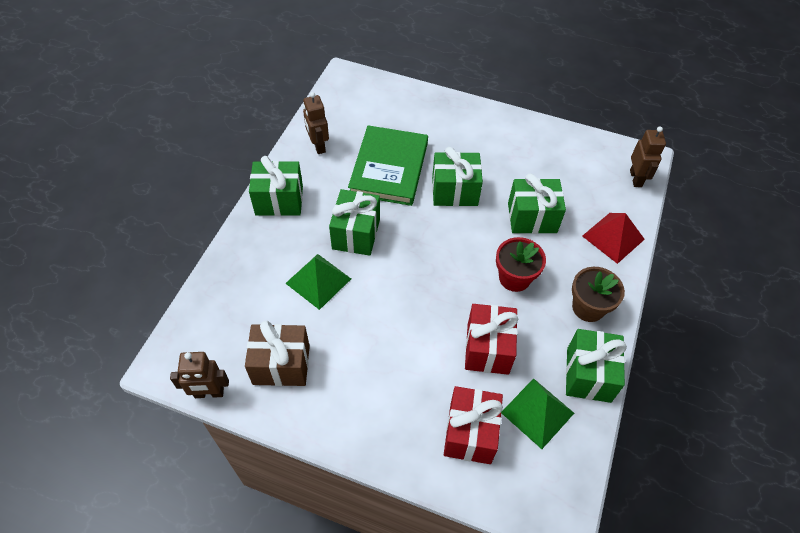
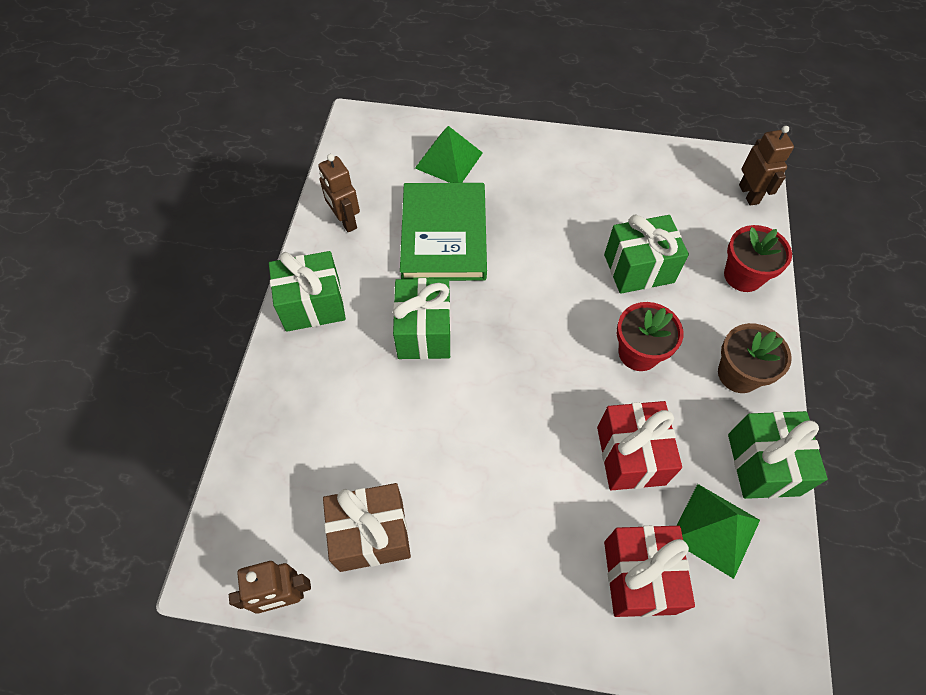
camera: 10 degrees left, 5 degrees up
(318, 281) = (391, 406): green pyramid -> green pyramid (449, 160)
(454, 191) = (534, 251): green gift -> none
(613, 237) = (743, 276): red pyramid -> red flower pot

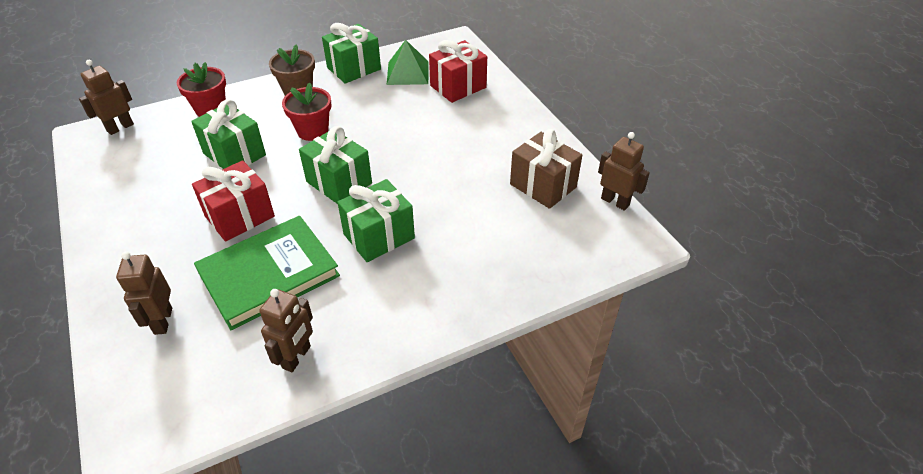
camera: 125 degrees left, 15 degrees down
(313, 305) = (409, 320): green gift -> green gift (339, 182)
(449, 160) = (163, 321): green pyramid -> brown robot
(630, 455) = (391, 110): red gift -> red gift (240, 216)

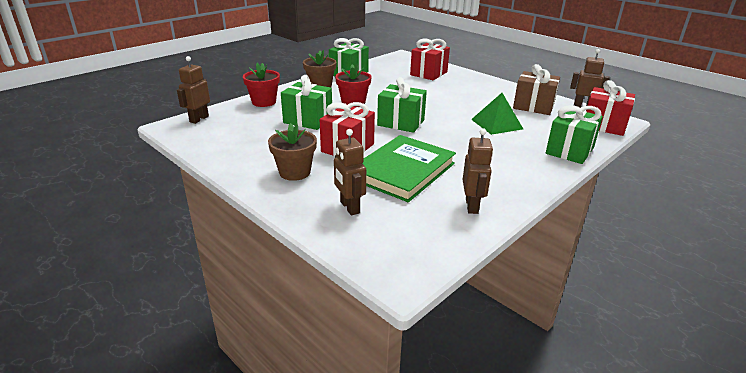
camera: 20 degrees left, 15 degrees down
(151, 246) = (295, 172): none -> brown flower pot
(379, 236) = (458, 142): green gift -> green gift (569, 151)
(407, 73) = (388, 71): green pyramid -> green pyramid (496, 124)
(608, 248) = (604, 125): none -> red gift

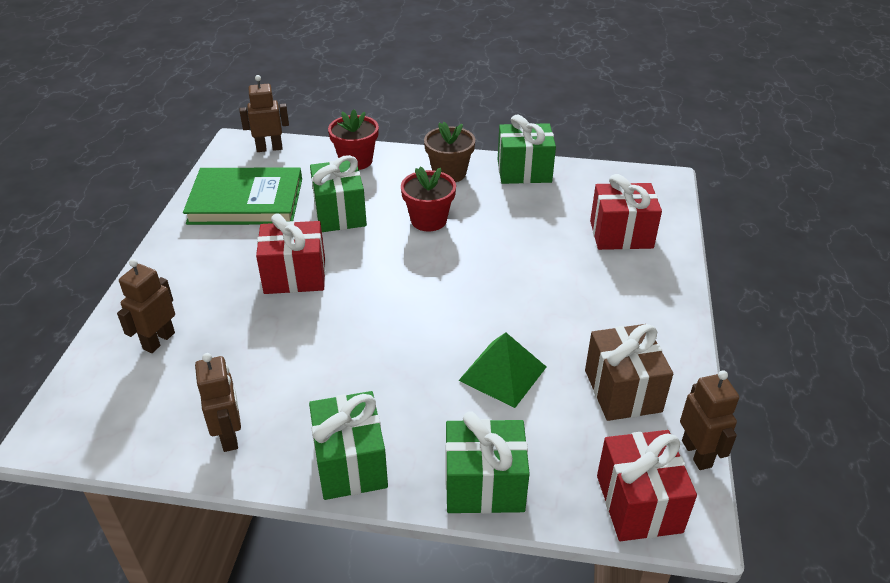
camera: 55 degrees right, 10 degrees up
(295, 172) = (205, 268): brown flower pot -> none
(401, 123) = (409, 284): green gift -> green gift (350, 463)
(403, 171) = (273, 344): green book -> green book (246, 201)
(472, 206) = (229, 436): brown robot -> brown robot turned 75 degrees counterclockwise

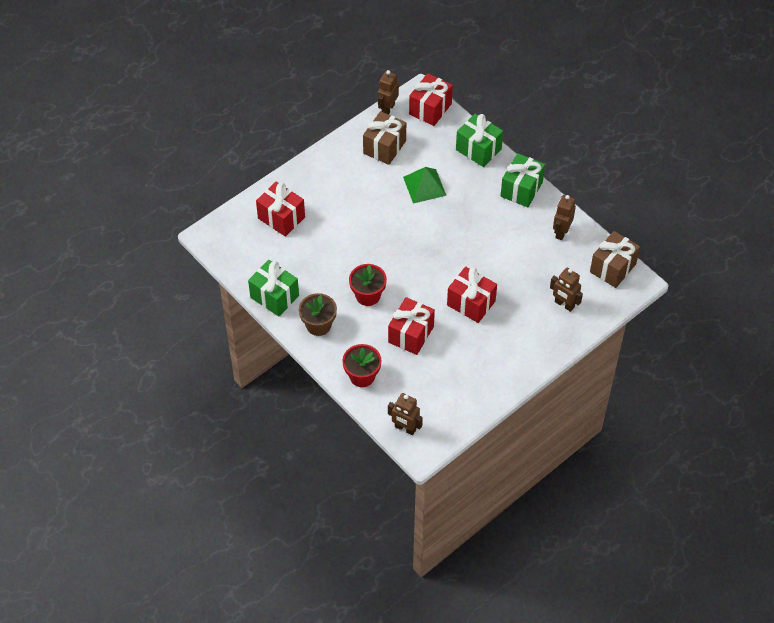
camera: 140 degrees left, 15 degrees up
(104, 432) = (613, 268): none -> brown gift
(158, 341) = (564, 304): brown robot -> brown robot turned 60 degrees clockwise
(246, 201) = (456, 383): green book -> none
(340, 213) = (411, 334): green gift -> red gift

